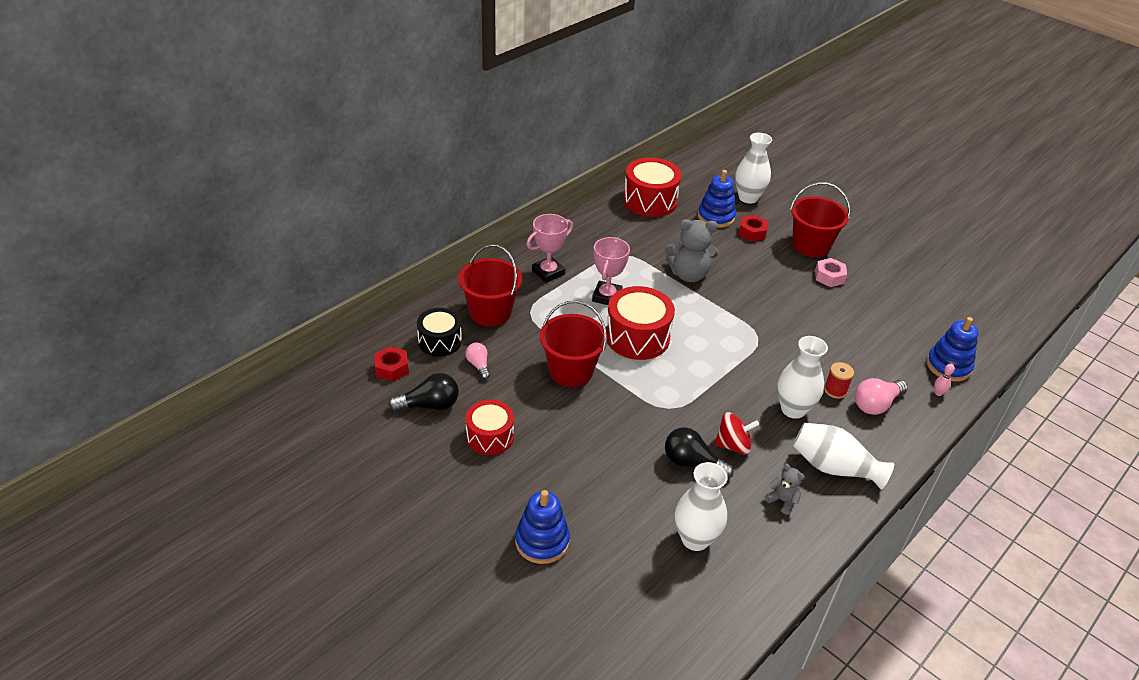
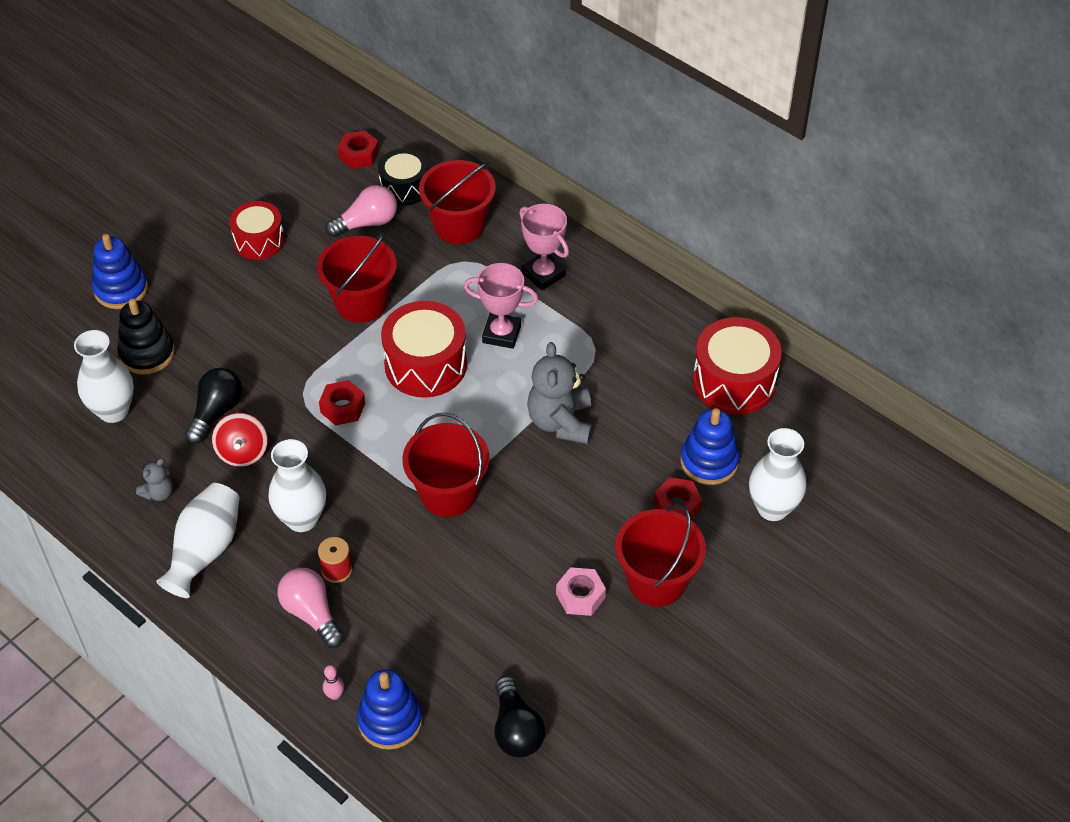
camera: 90 degrees right, 10 degrees up
(429, 405) = (304, 190): black light bulb -> black light bulb (516, 729)
(478, 365) = (367, 223): pink light bulb -> pink light bulb, size x1.61
(625, 516) = (147, 353): none -> black stacking toy
(682, 384) = (342, 407): none -> red nut
(757, 331) = (448, 493): none -> red bucket

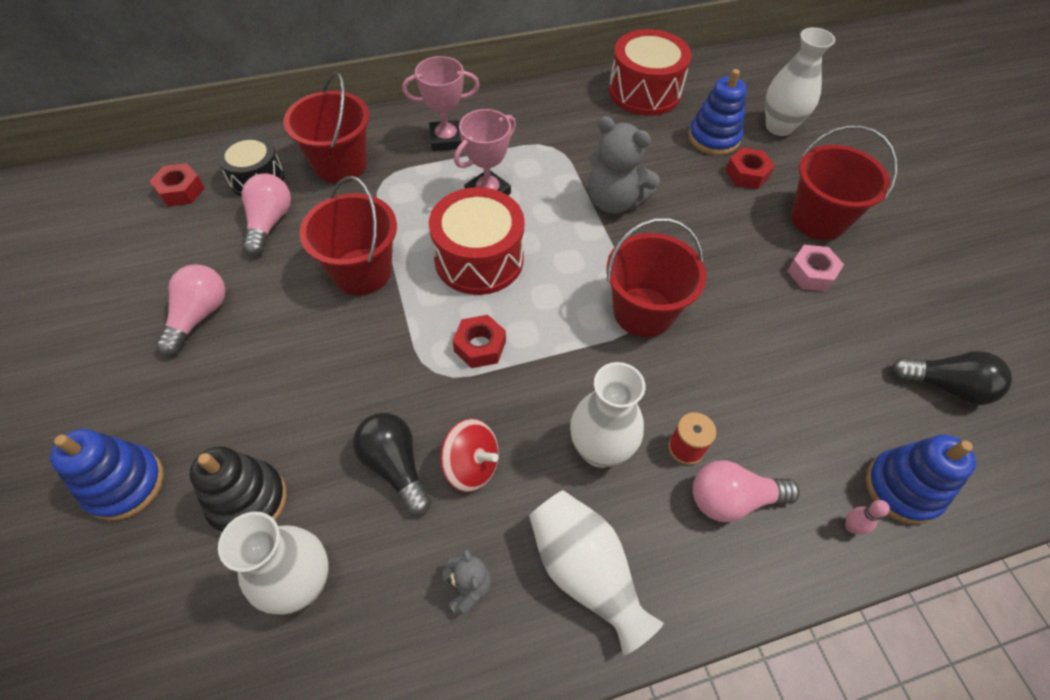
camera: 60 degrees left, 5 degrees up
(259, 241) = (199, 316): red drum -> pink light bulb

